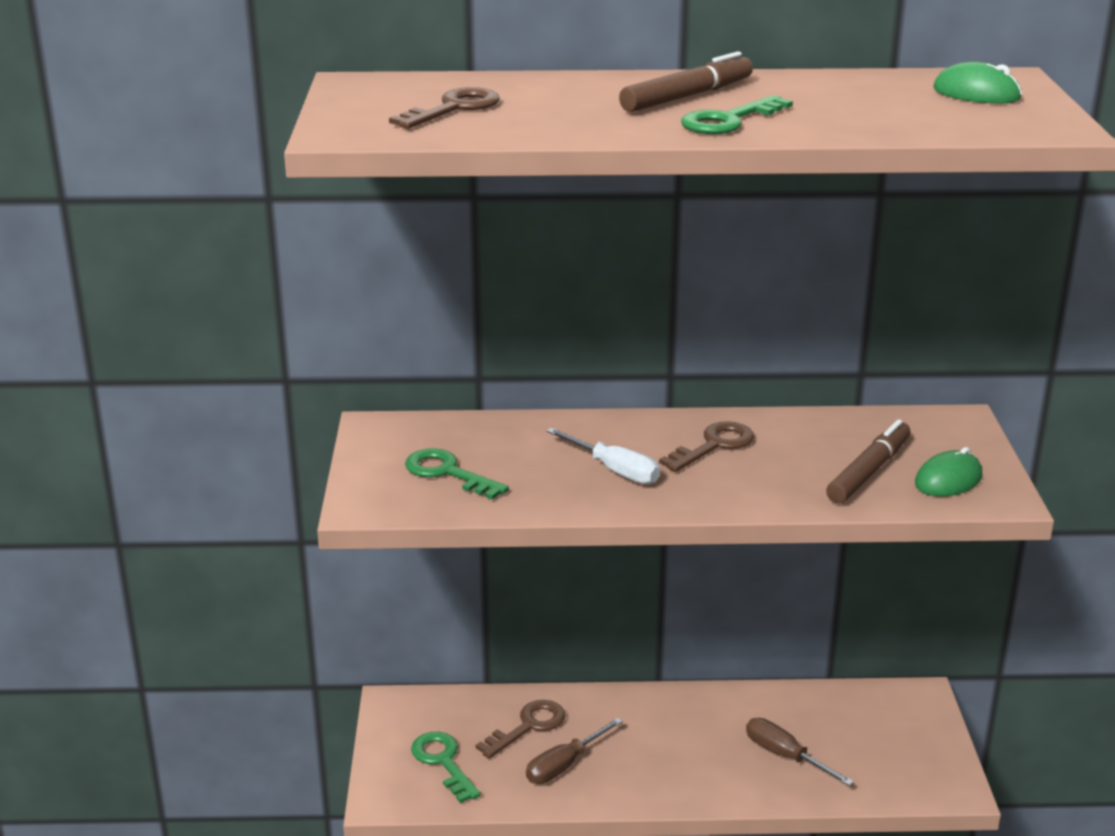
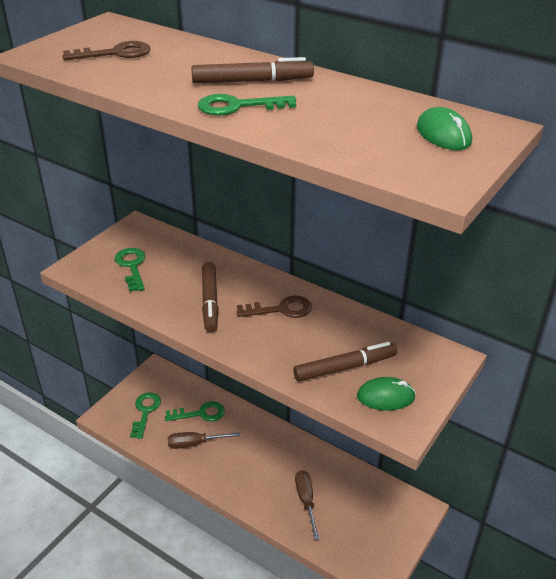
camera: 35 degrees right, 10 degrees up
(528, 726) = (200, 413): brown key -> green key
(614, 470) = (210, 301): white screwdriver -> brown marker

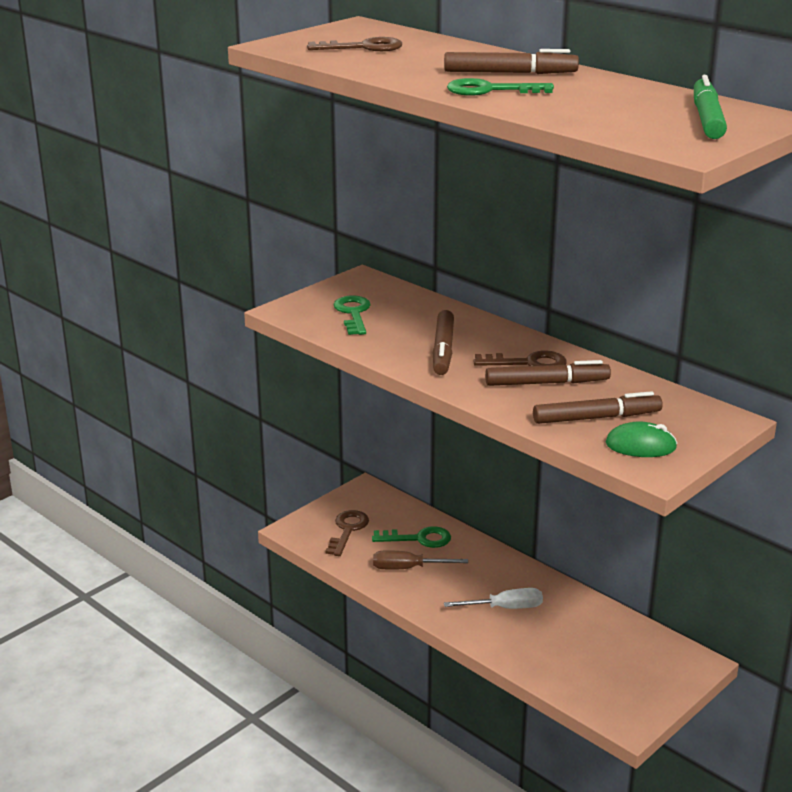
camera: 10 degrees right, 10 degrees down
(145, 411) = (347, 530): green key -> brown key
(272, 473) = (505, 608): none -> white screwdriver
(299, 331) = (547, 383): none -> brown marker
(306, 501) = (545, 639): brown screwdriver -> none
(443, 134) = (707, 118): green mouse -> green marker

